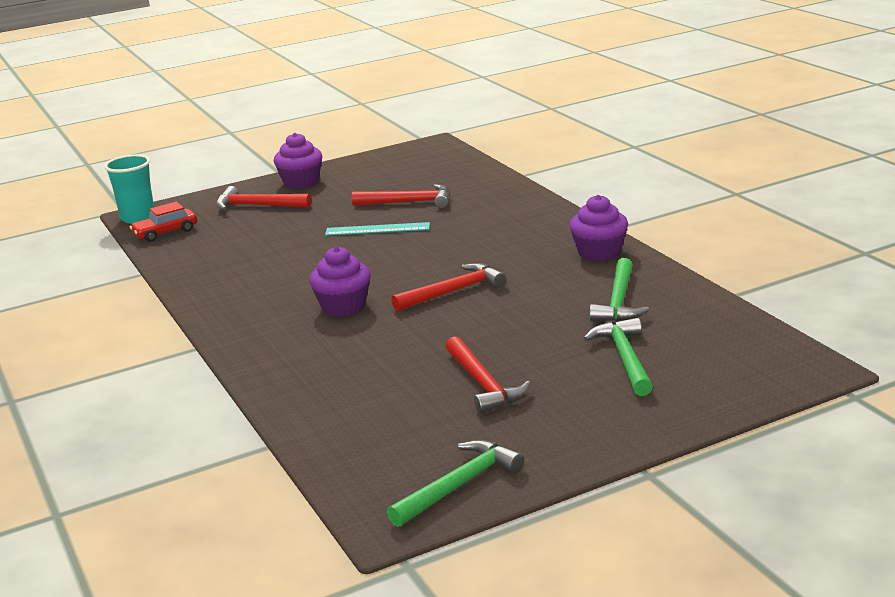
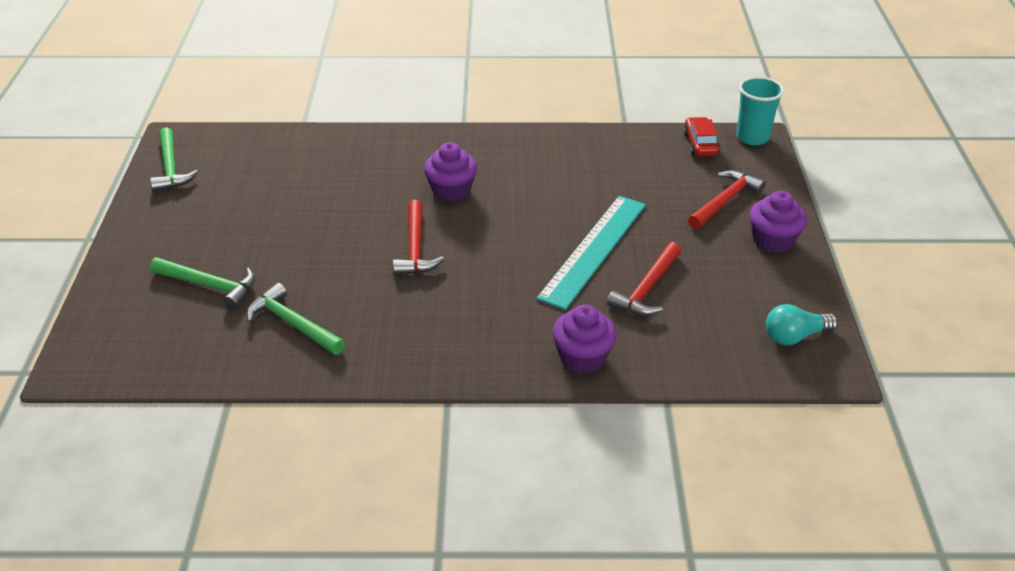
camera: 115 degrees right, 15 degrees up
(377, 229) = (593, 250): turquoise ruler -> turquoise ruler, size x1.72
(412, 157) = (795, 336): none -> turquoise light bulb
(483, 384) = (261, 212): red hammer -> none
(599, 253) = (395, 357): purple cupcake -> purple cupcake (582, 357)

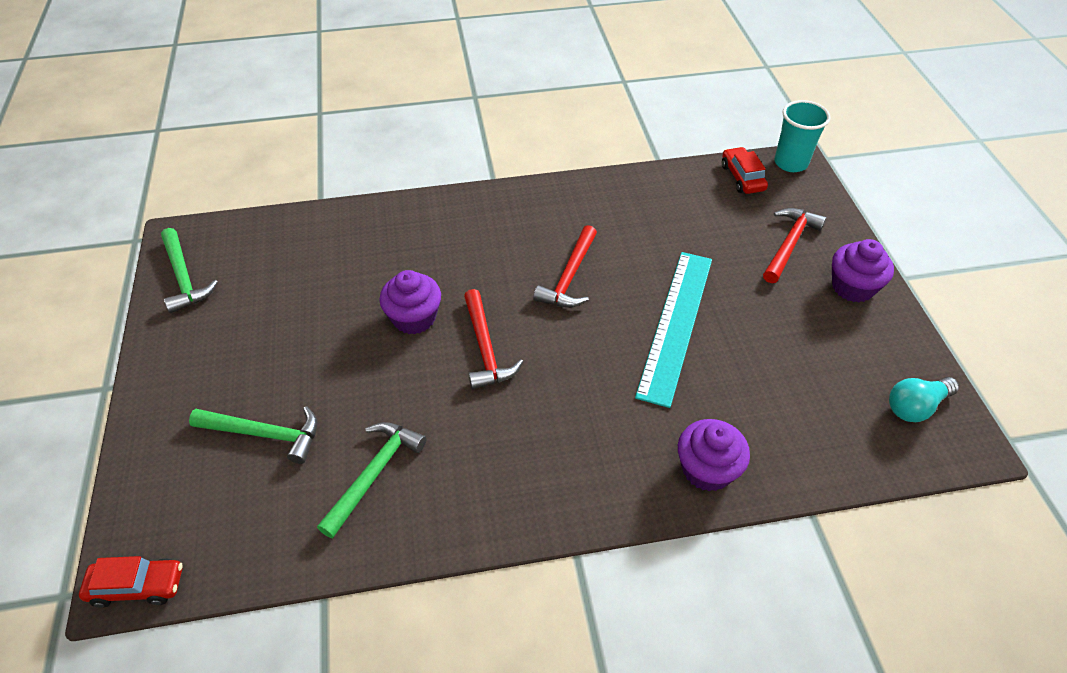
camera: 10 degrees left, 10 degrees up
(82, 372) = (137, 586): none -> red car
(293, 324) = (374, 474): green hammer -> green hammer turned 90 degrees clockwise
(451, 190) = (504, 268): purple cupcake -> purple cupcake (414, 318)
(647, 289) = (746, 367): red hammer -> red hammer (569, 277)

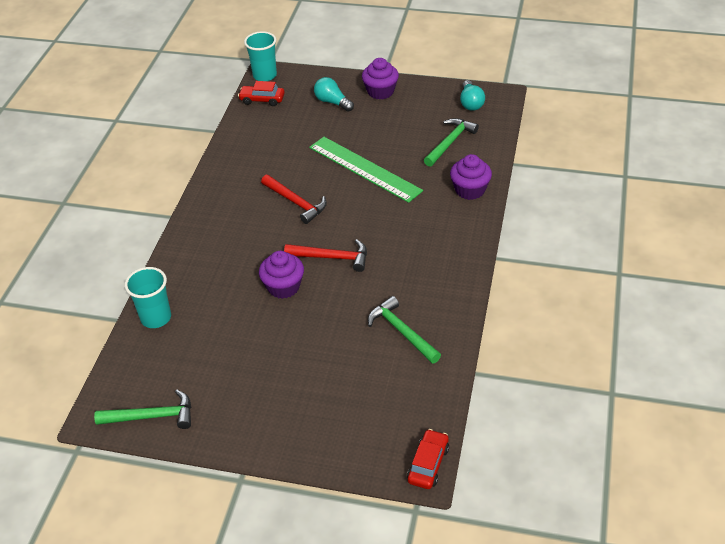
camera: 65 degrees left, 5 degrees down
(265, 434) = (340, 383): green hammer -> green hammer (450, 142)
(328, 226) = (156, 318): none -> turquoise cup
(676, 324) = (364, 169): turquoise ruler -> green ruler
(789, 244) = (332, 102): red hammer -> turquoise light bulb

